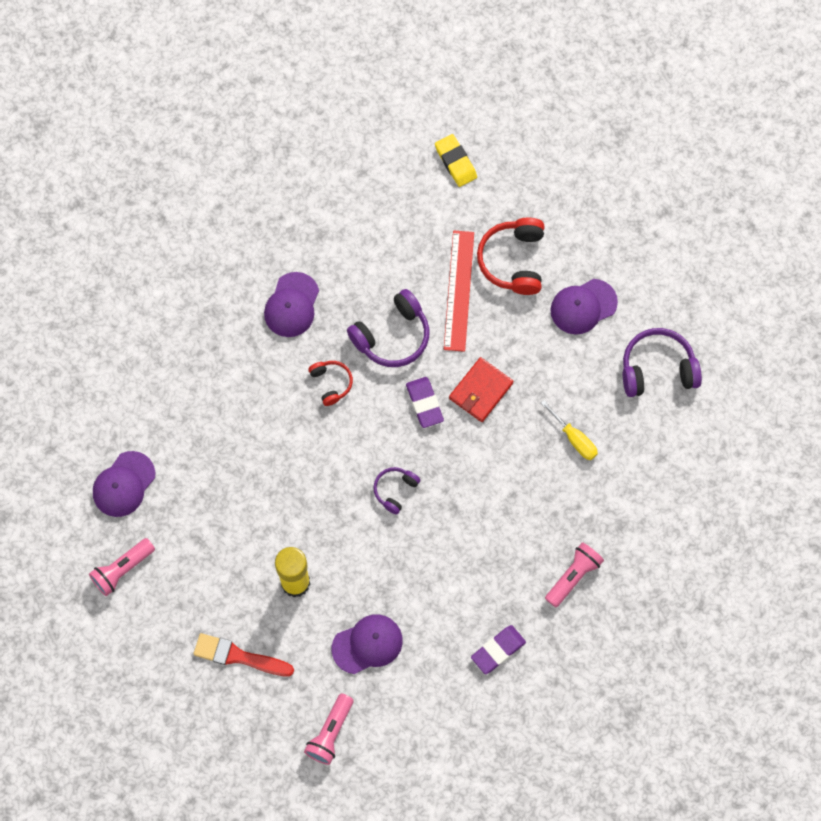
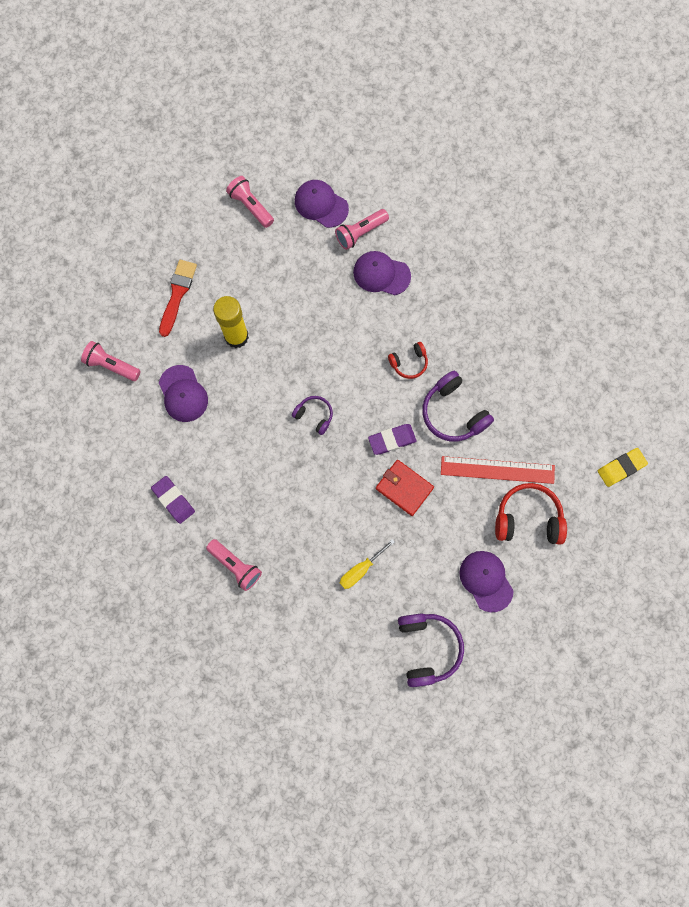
camera: 90 degrees right, 5 degrees up
(163, 437) = (360, 233): none -> pink flashlight
(292, 305) = (478, 330): purple cap -> purple cap (381, 274)

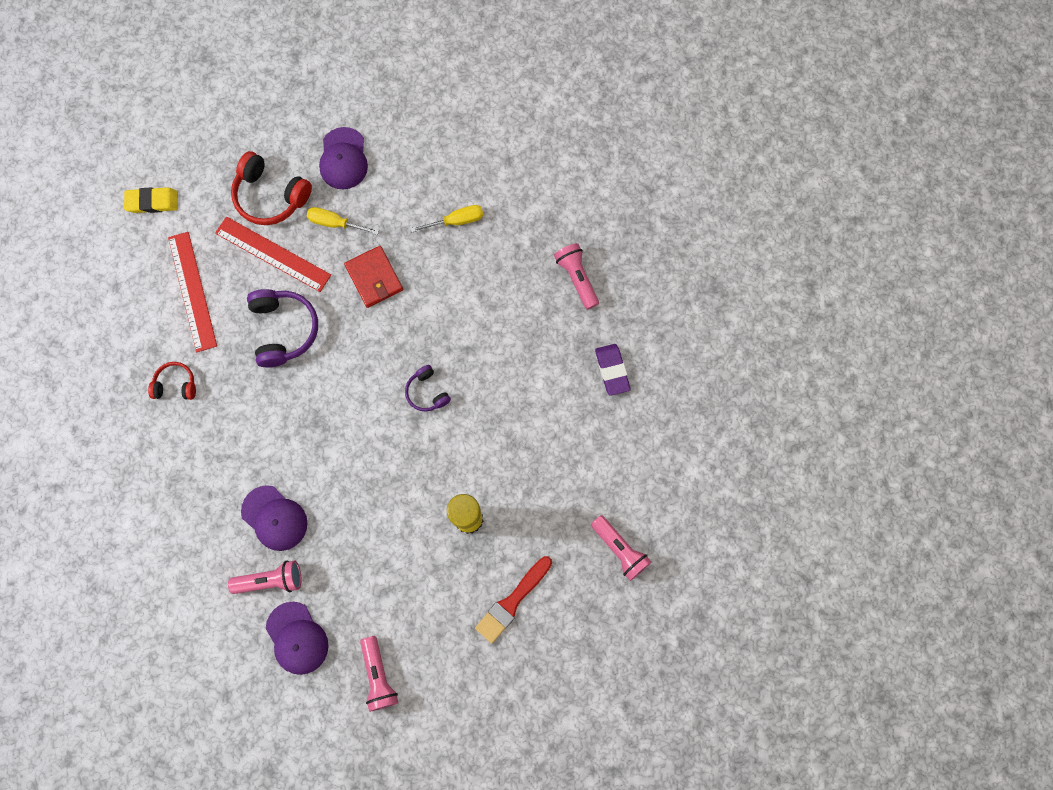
camera: 155 degrees left, 0 degrees up
(183, 394) = (555, 480): purple cap -> none
(392, 440) = (361, 331): purple eraser -> none
(409, 363) = (299, 403): red headphones -> red headphones (176, 384)
(427, 648) = (430, 126): purple headphones -> none
(461, 520) = (335, 223): none -> yellow screwdriver
(543, 410) = (192, 291): none -> red ruler

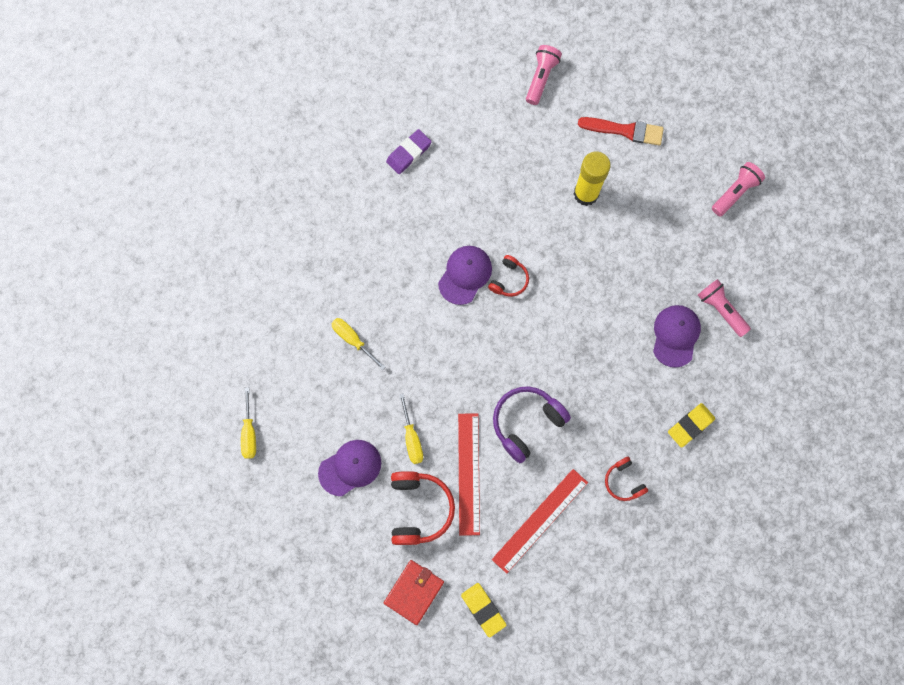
camera: 120 degrees left, 0 degrees up
(183, 478) = (690, 425): none -> yellow eraser
(297, 638) = (748, 265): purple cap -> purple cap (465, 275)
(374, 278) = (440, 377): red wallet -> red wallet (414, 592)
(427, 94) = (249, 432): none -> yellow screwdriver
(427, 392) = (509, 280): purple headphones -> red headphones
(577, 278) = (348, 219): pink flashlight -> none

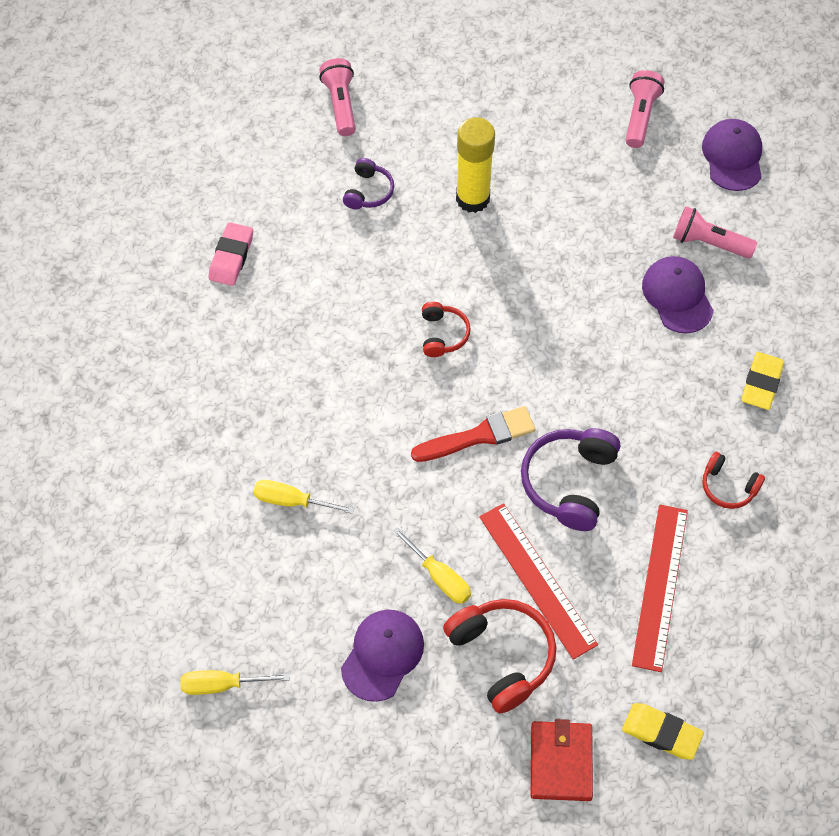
camera: 30 degrees left, 15 degrees down
(249, 432) = (222, 684): yellow screwdriver -> yellow screwdriver turned 120 degrees clockwise
(409, 153) = (231, 257): purple eraser -> pink eraser
(465, 275) = (386, 356): purple cap -> purple cap (732, 157)
(522, 152) = (368, 191): none -> purple headphones
(625, 130) = (473, 113): red brush -> red brush (479, 436)

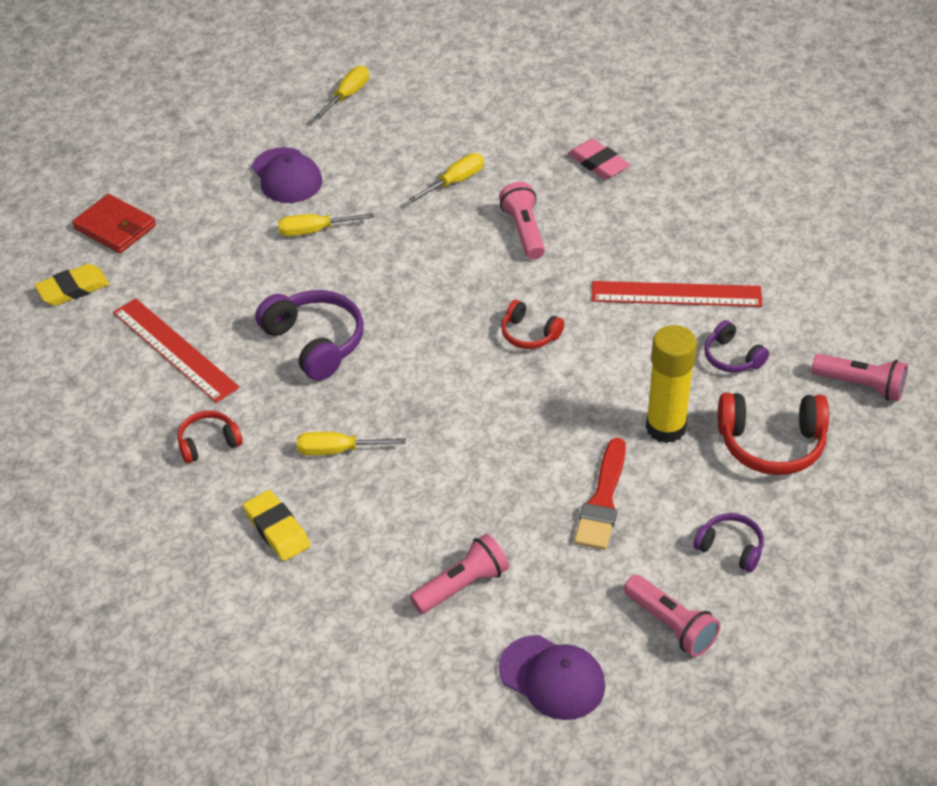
camera: 125 degrees right, 15 degrees down
(231, 257) = (725, 239): pink eraser -> pink eraser (598, 163)
(322, 407) = (524, 231): none -> pink flashlight
(479, 436) = (410, 309): red brush -> red brush (602, 500)
(502, 656) = (220, 234): red headphones -> red headphones (771, 444)
(537, 579) = (255, 282): red ruler -> red ruler (676, 294)
(551, 114) = (730, 548): none -> purple headphones
(661, 391) = (338, 450): none -> yellow screwdriver
(677, 296) = (424, 522): purple cap -> none

